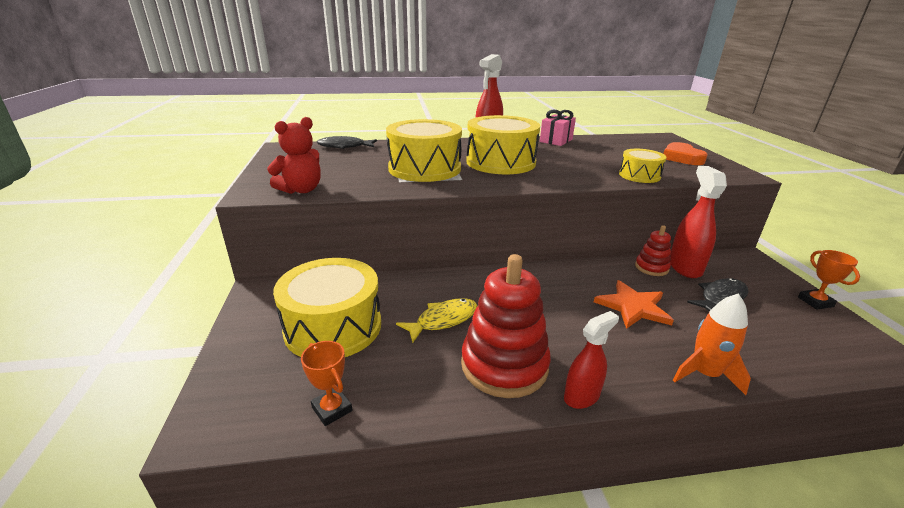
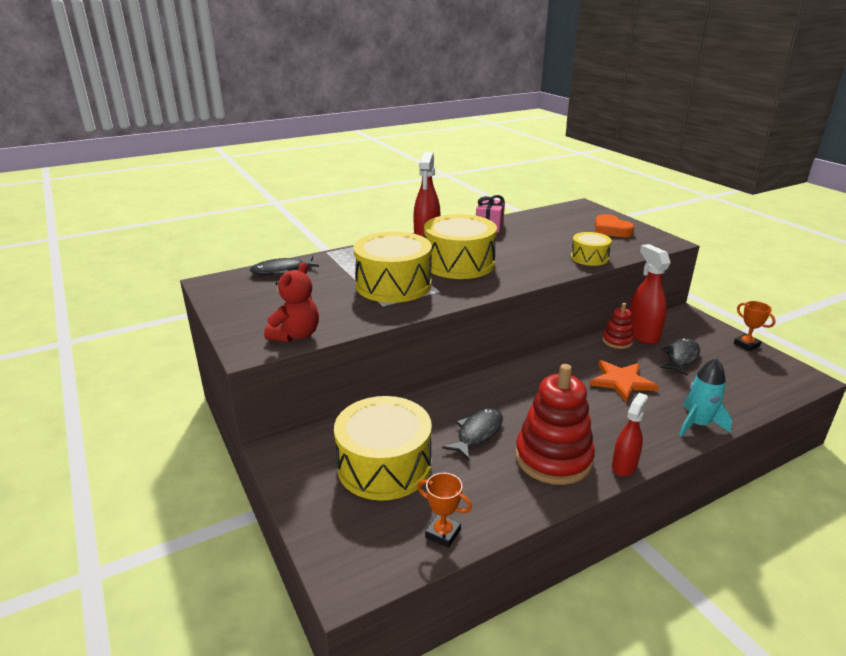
camera: 20 degrees left, 0 degrees up
(443, 320) = (477, 433): yellow fish -> black fish
(704, 374) = (697, 424): orange rocket -> turquoise rocket

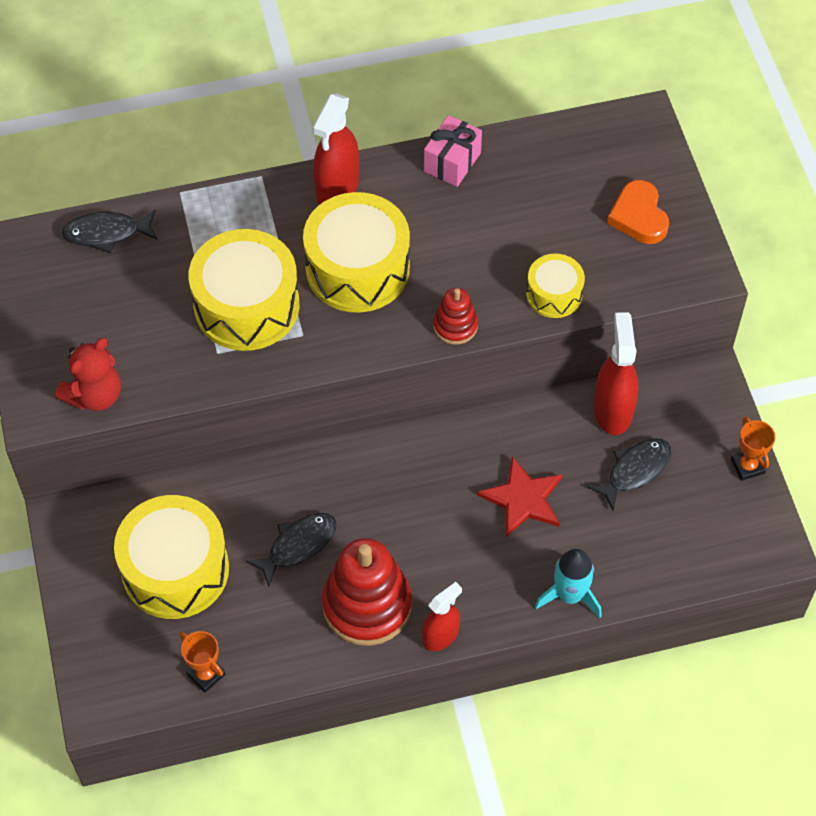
camera: 15 degrees right, 30 degrees up
(617, 341) = (567, 416): red stacking toy -> red stacking toy (455, 326)
(621, 382) = (523, 499): orange star -> red star

